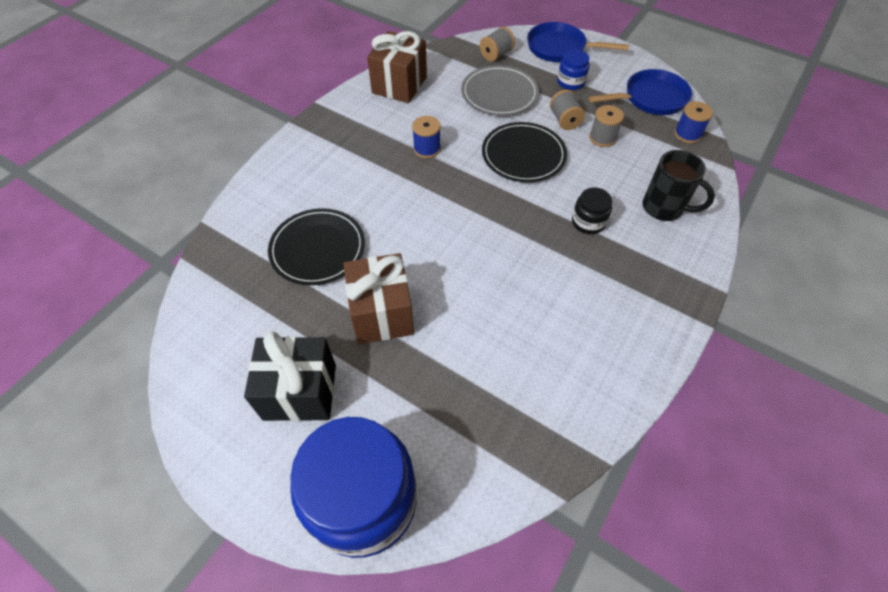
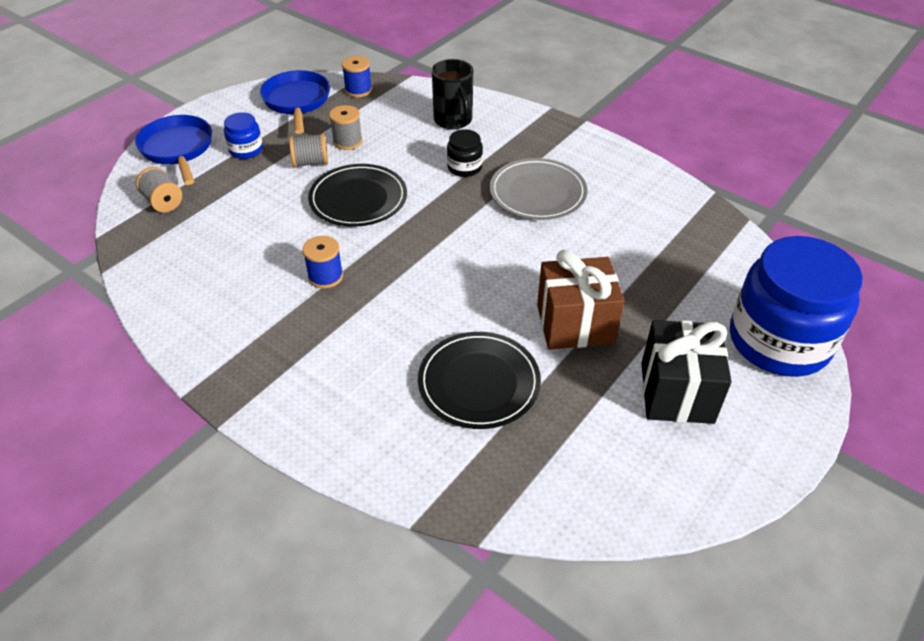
camera: 85 degrees left, 10 degrees down
(399, 85) = (185, 297): brown gift -> none
(499, 94) = (244, 206): grey plate -> grey plate (537, 193)
(560, 48) = (178, 149): blue pan -> blue pan turned 135 degrees clockwise
(664, 208) = (453, 121): black mug -> black mug turned 120 degrees clockwise

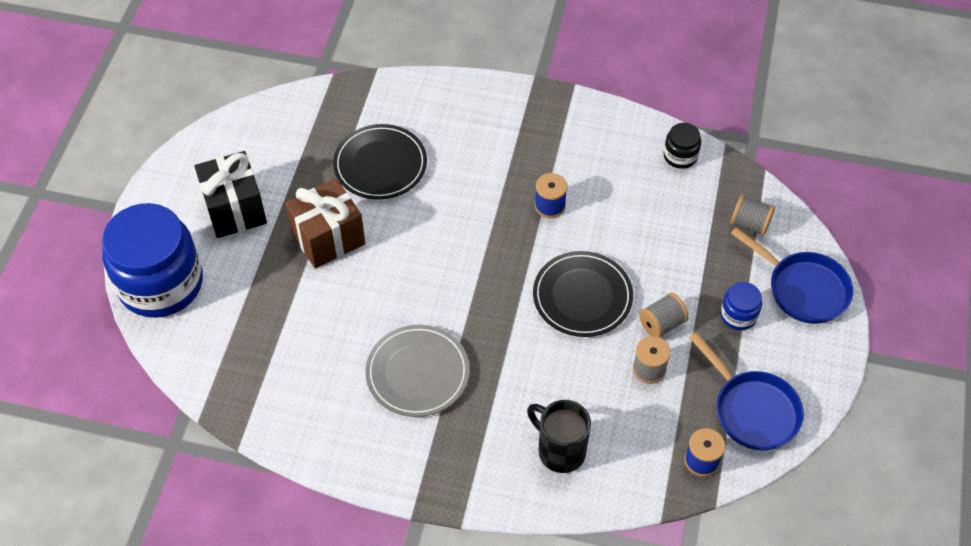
camera: 155 degrees right, 10 degrees up
(464, 167) = (507, 379): black jar -> black jar (680, 156)

